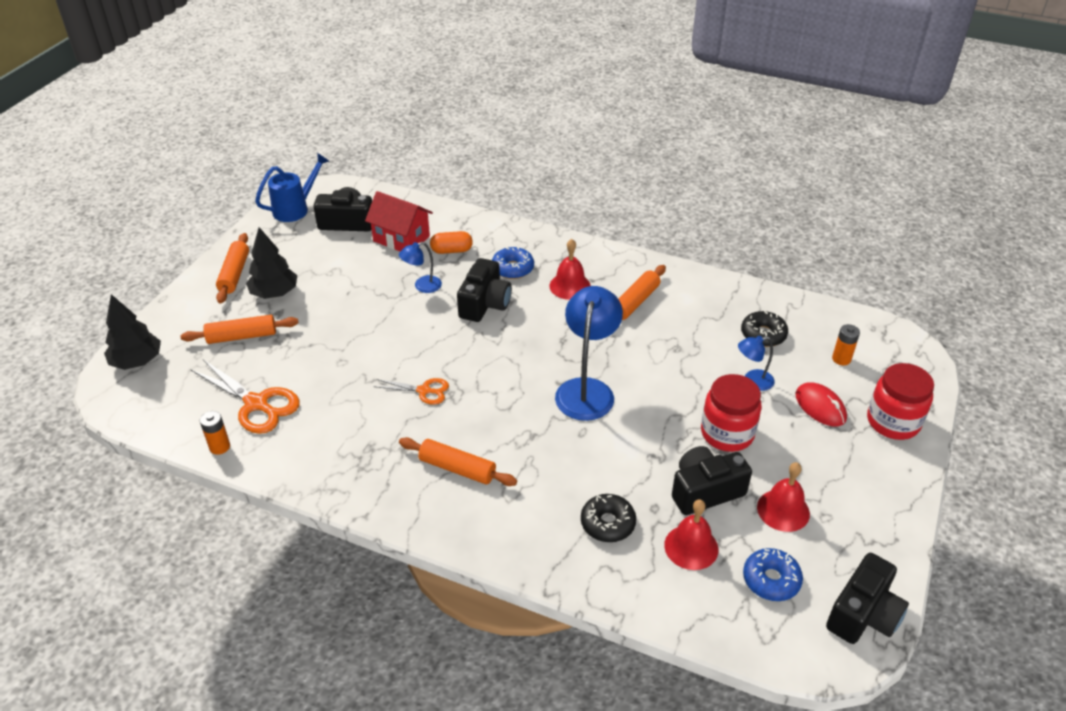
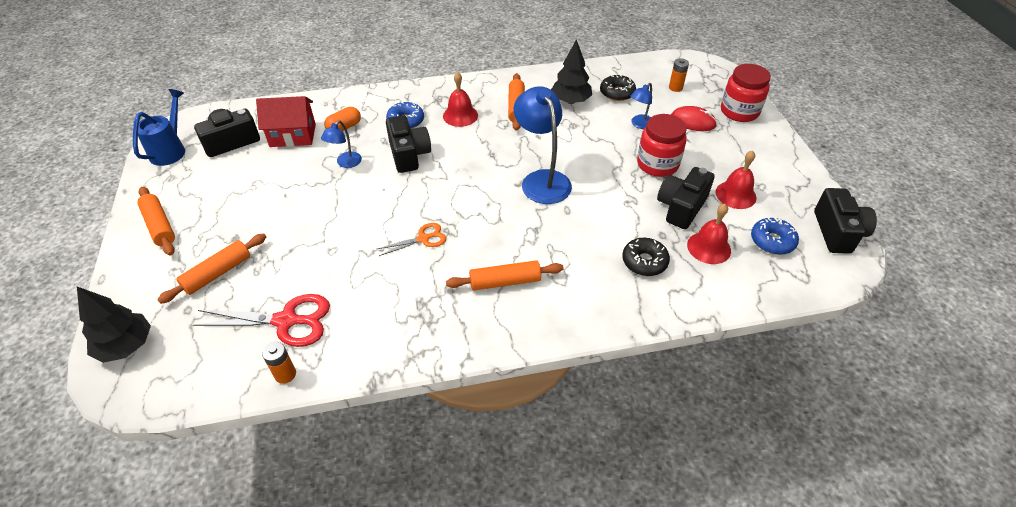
camera: 35 degrees left, 5 degrees up
(256, 404) = (286, 321): orange scissors -> red scissors
(274, 293) = (216, 225): black tree -> black tree (570, 101)

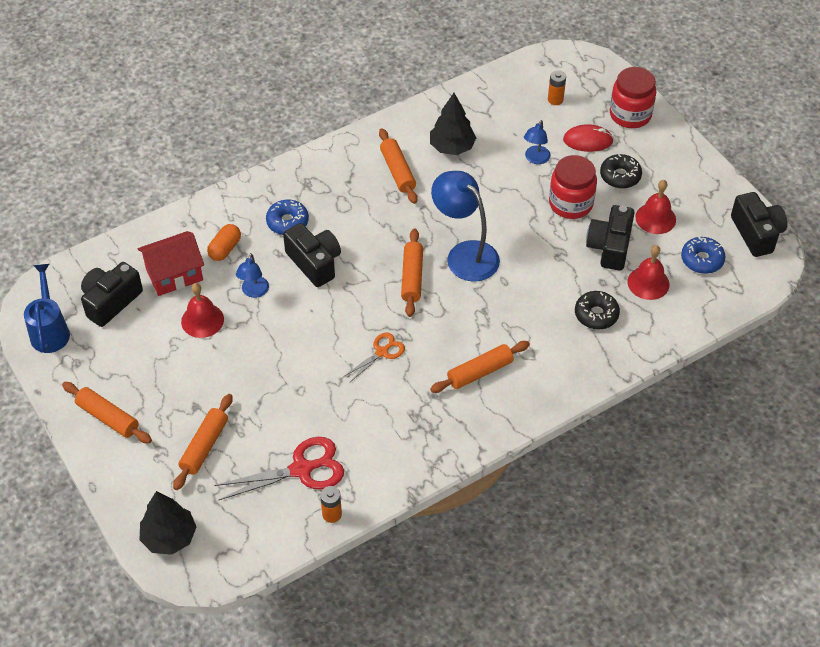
camera: 20 degrees left, 5 degrees up
(460, 115) = (343, 199): red bell -> red bell (202, 320)
(485, 186) = (412, 277): none -> orange rolling pin
(617, 93) = (496, 123): black donut -> black donut (620, 176)

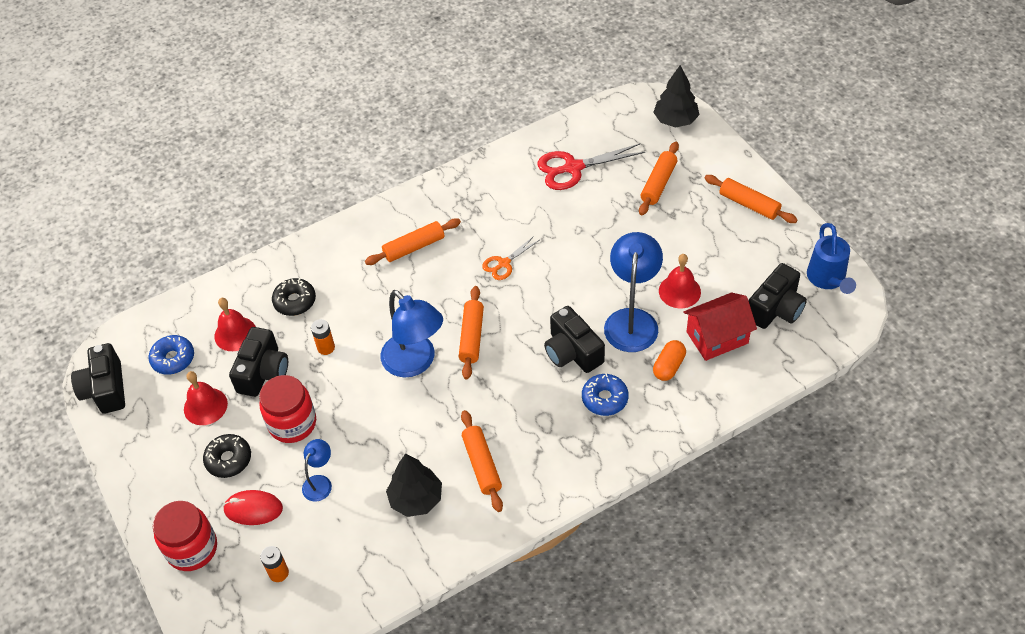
camera: 175 degrees left, 0 degrees up
(254, 292) = (632, 320): blue lamp -> blue lamp, size x1.95
(332, 514) = (546, 137): orange battery -> orange battery (326, 347)

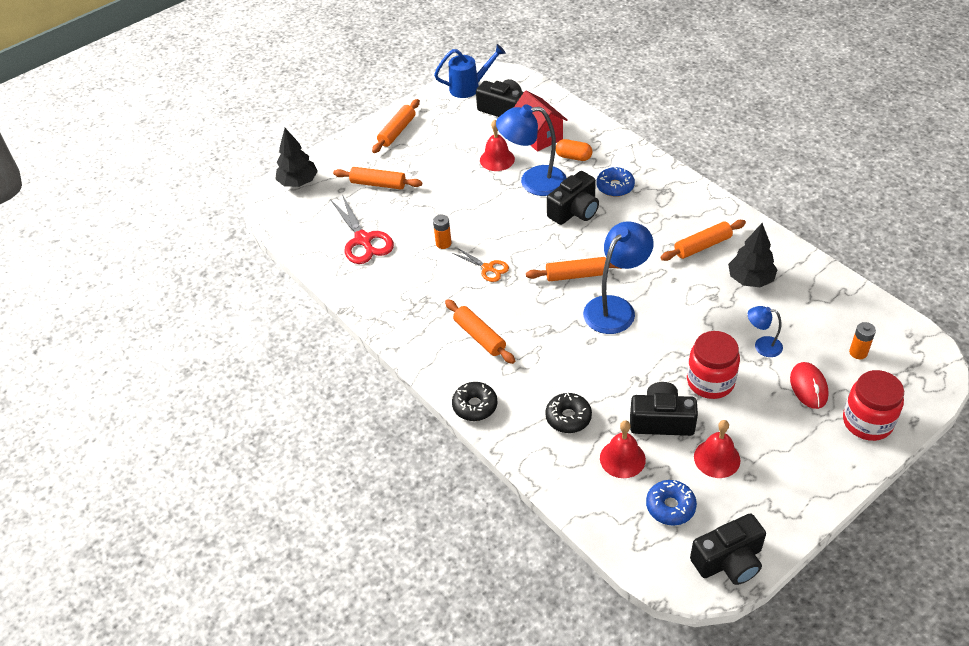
camera: 100 degrees left, 5 degrees down
(228, 459) = (767, 421): black donut -> black donut (475, 406)
(326, 347) = (618, 377): orange battery -> orange battery (443, 243)

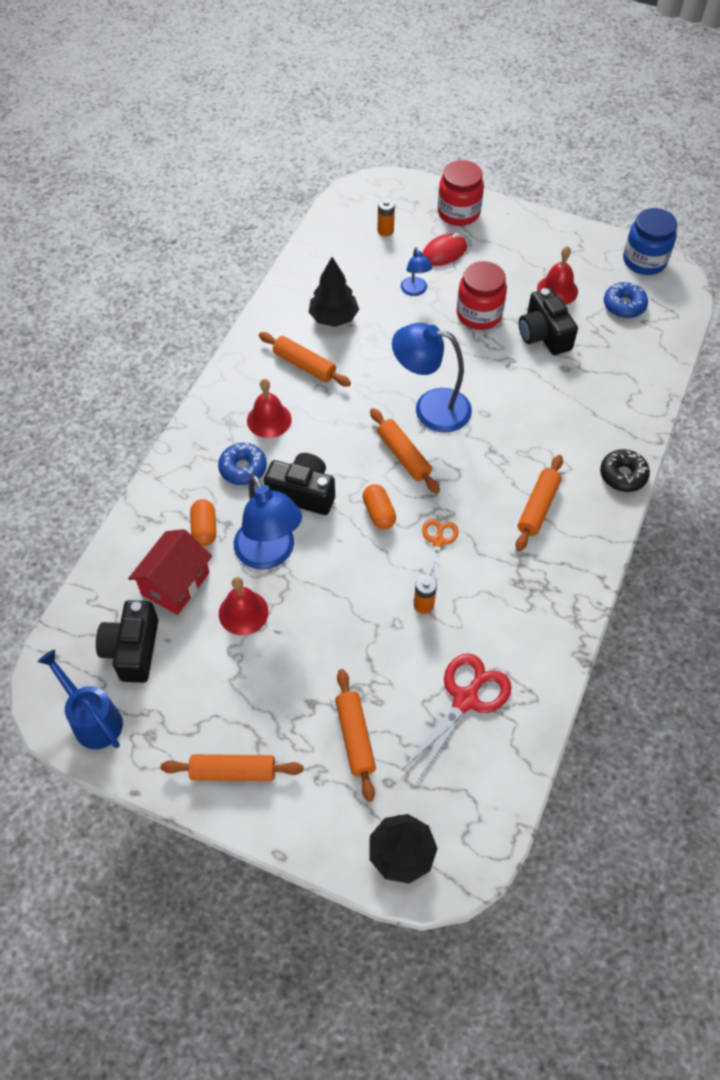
camera: 120 degrees left, 10 degrees up
(532, 245) = (379, 513): none -> orange capsule
(568, 417) = (585, 399): black donut -> none
(622, 458) = (601, 348): red bell -> red bell (269, 420)
(729, 561) = (644, 261): black camera -> blue jar

